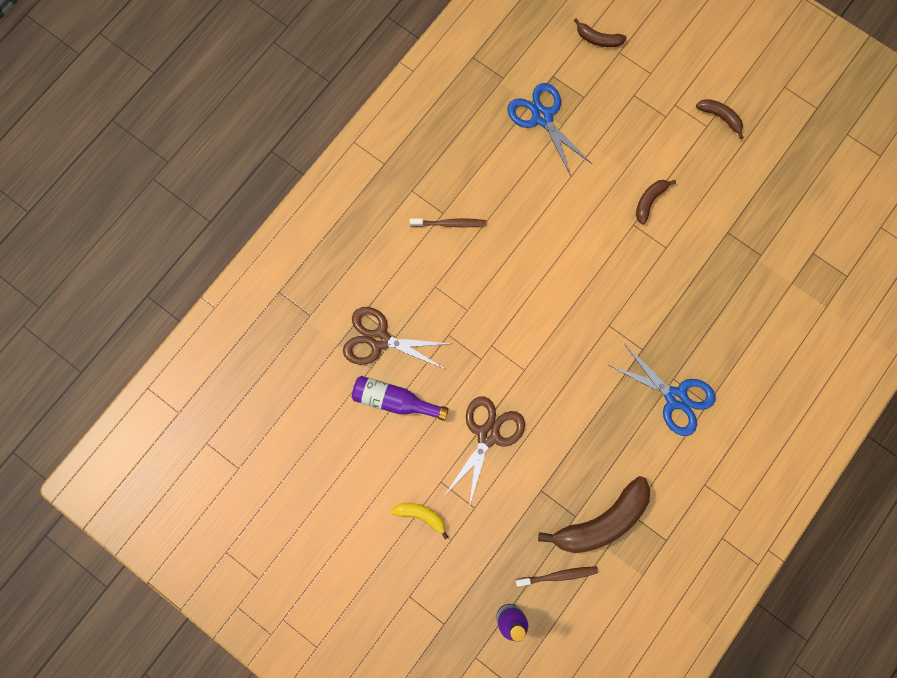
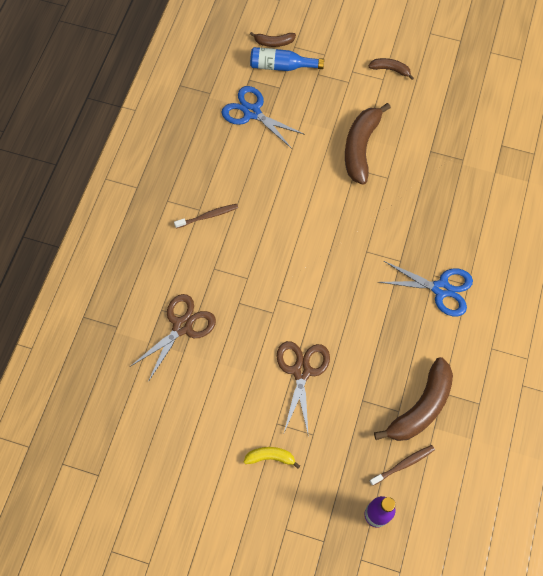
camera: 20 degrees left, 10 degrees down
(379, 339) = (182, 326): brown scissors -> brown scissors turned 135 degrees clockwise
(394, 400) = (213, 371): purple bottle -> none
(596, 72) = (281, 66): none -> blue bottle
(649, 201) = (361, 147): brown banana -> brown banana, size x1.97

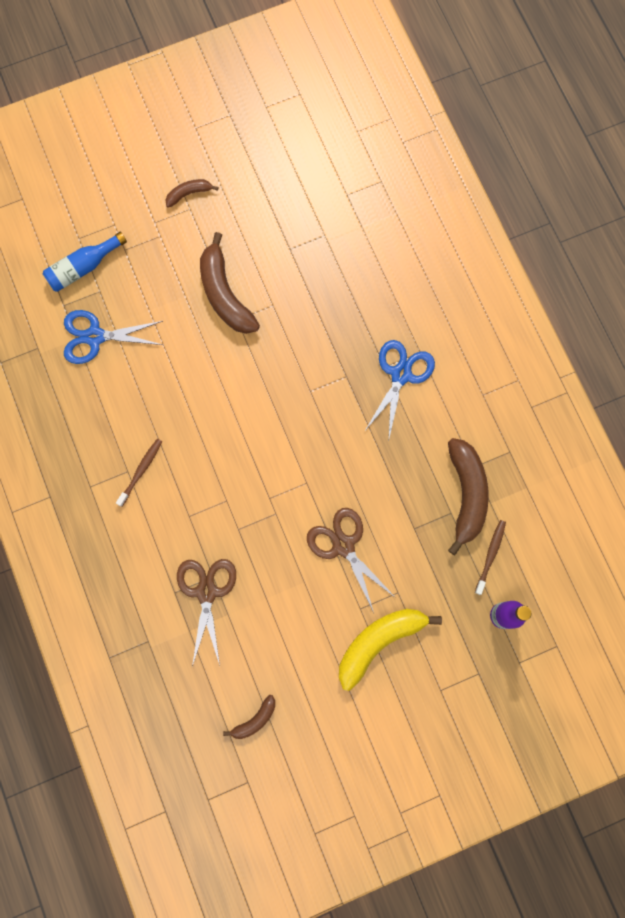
camera: 40 degrees left, 10 degrees up
(270, 457) = (379, 642): yellow banana -> yellow banana, size x1.97
(274, 42) = (55, 248): brown banana -> brown banana (255, 719)
(441, 289) = (401, 374): blue scissors -> blue scissors turned 45 degrees counterclockwise

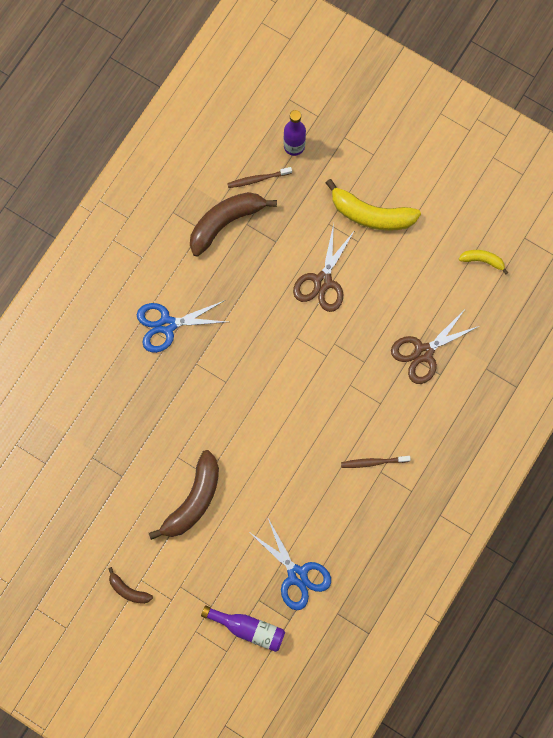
camera: 125 degrees left, 0 degrees up
(83, 267) = (248, 628): blue bottle -> purple bottle
(255, 719) = (482, 260): brown banana -> yellow banana

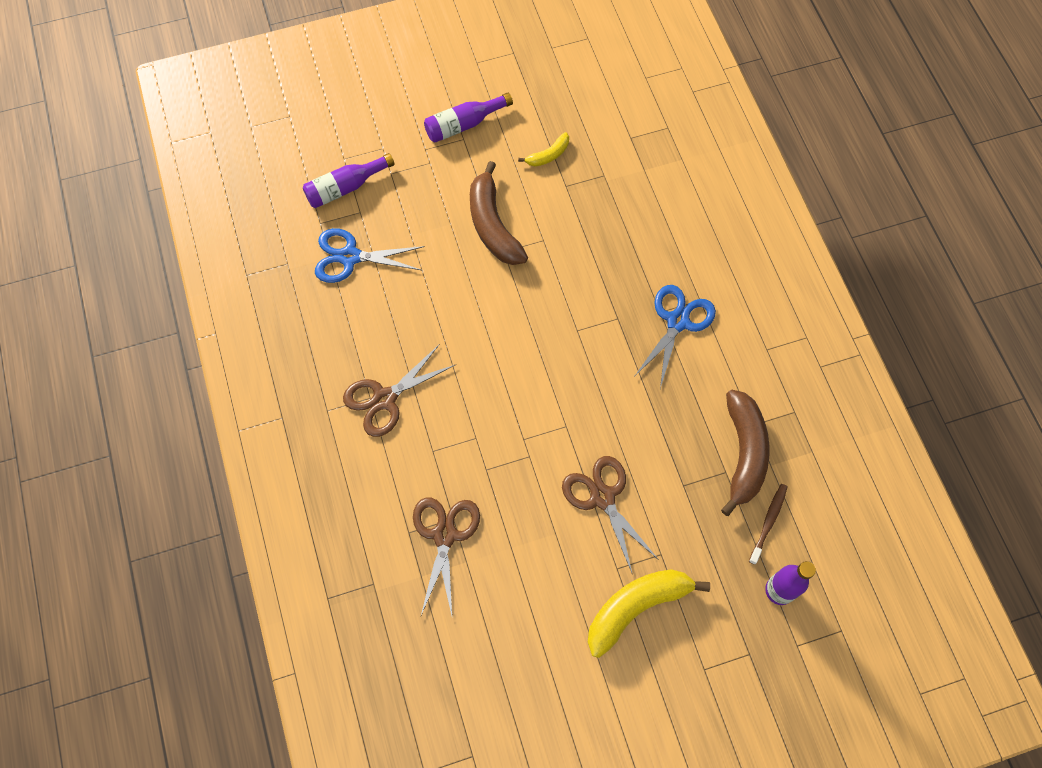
camera: 130 degrees right, 10 degrees down
(128, 590) = (464, 124): brown banana -> purple bottle
(373, 462) = (384, 399): brown toothbrush -> brown scissors
(482, 260) = (487, 684): yellow banana -> yellow banana (548, 155)

